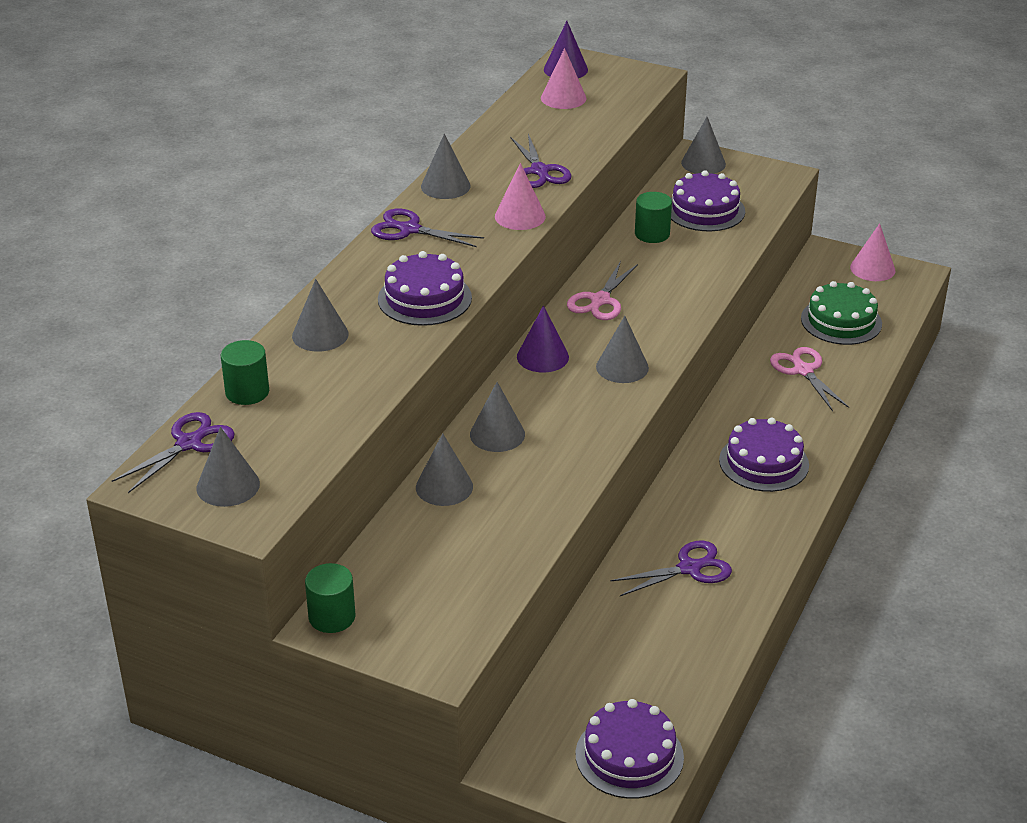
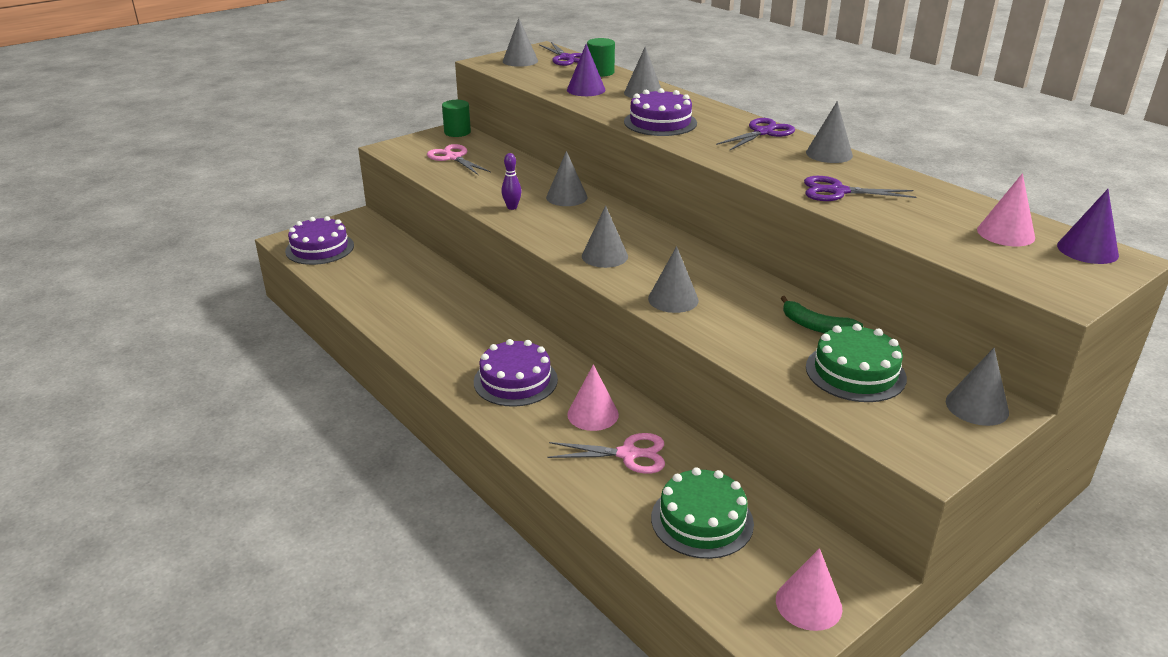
camera: 115 degrees right, 5 degrees down
(444, 487) = (530, 173): grey cone -> grey cone (673, 299)
(520, 216) = (758, 169): pink cone -> pink cone (593, 414)
(542, 357) = (645, 230): purple cone -> purple cone (586, 90)
(557, 467) = (512, 207): none -> purple bowling pin
(600, 300) = (710, 271): pink scissors -> pink scissors (453, 157)
(652, 234) = (816, 326): green cylinder -> green banana
(689, 568) = (436, 310): purple scissors -> none
(705, 210) = (855, 372): purple cake -> green cake

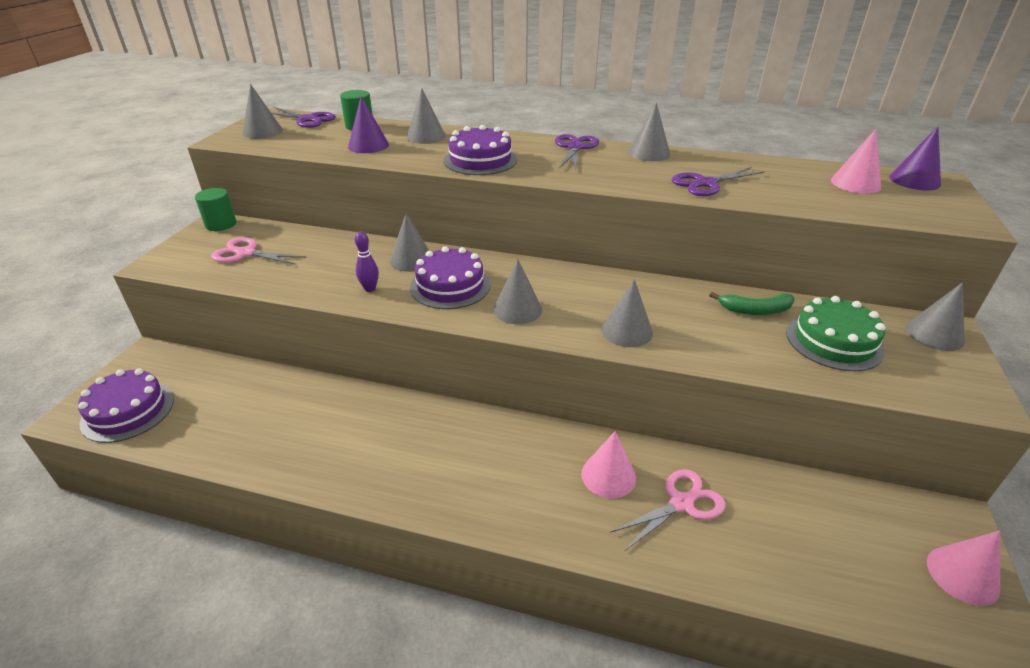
camera: 35 degrees left, 5 degrees up
(515, 380) = (503, 475): purple cake -> purple cake (450, 286)
(702, 520) = (807, 539): green cake -> none

